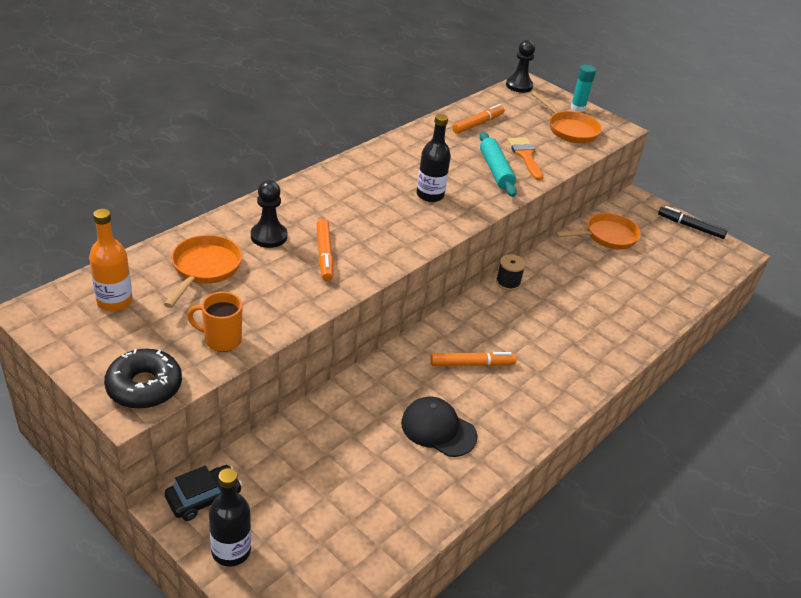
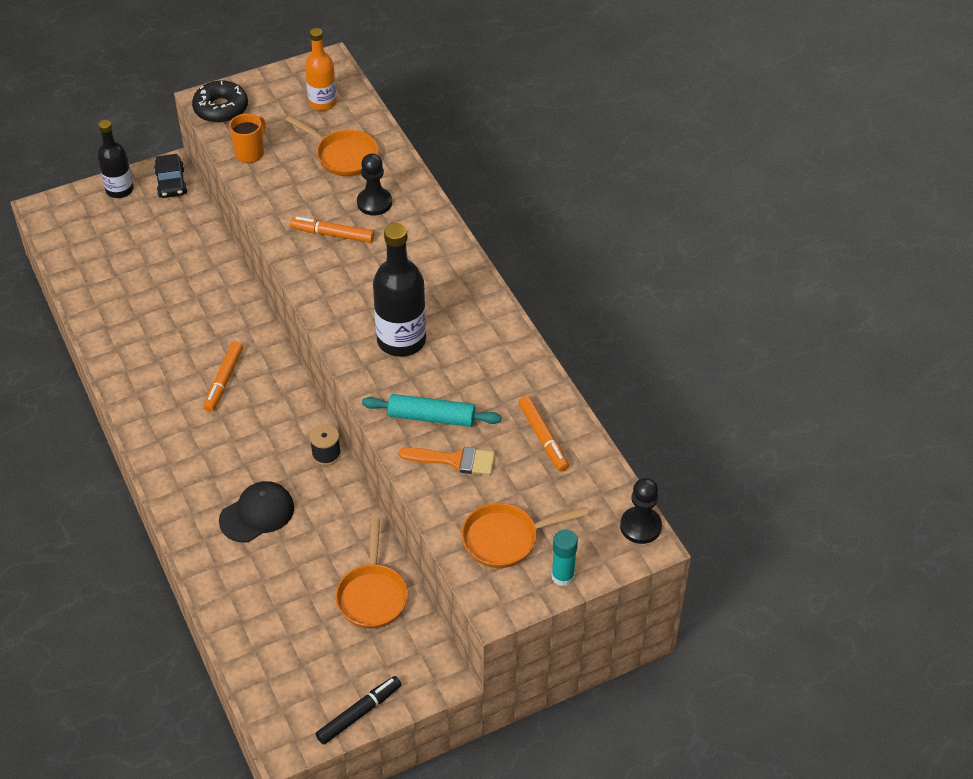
camera: 115 degrees right, 10 degrees up
(430, 195) = (401, 340): black bottle -> black bottle, size x1.54
(438, 429) = (162, 331): black cap -> black cap (257, 514)

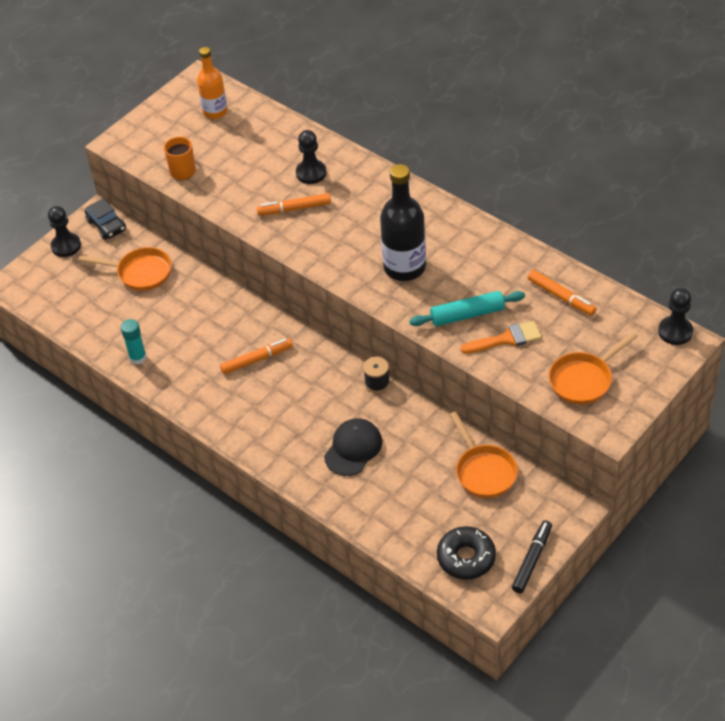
camera: 20 degrees left, 0 degrees up
(119, 190) = (66, 246): black bottle -> black pawn
(221, 109) = (134, 145): black donut -> black donut (466, 558)
(224, 380) = (257, 359): orange marker -> orange marker turned 105 degrees counterclockwise
(343, 156) = (260, 146): orange pan -> orange pan (140, 273)
(562, 576) = (643, 389): turquoise glue stick -> turquoise glue stick (138, 358)

